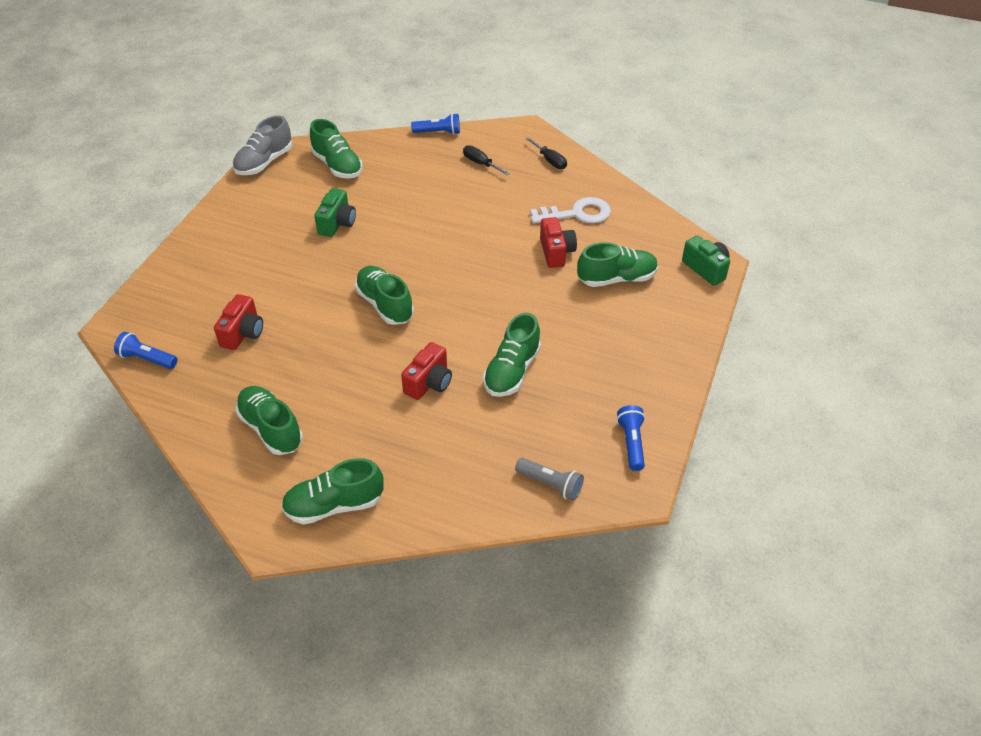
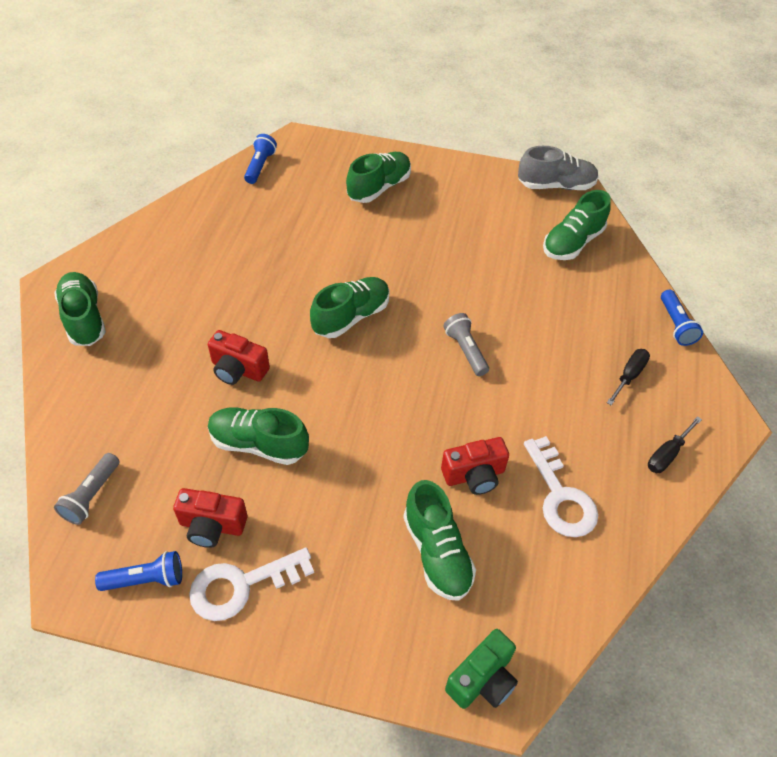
camera: 80 degrees right, 5 degrees up
(243, 333) = (297, 219): red camera -> red camera (212, 526)
(264, 162) = (556, 185): grey shoe -> grey shoe turned 150 degrees clockwise
(271, 429) = (177, 259): green shoe -> green shoe (379, 187)
(337, 223) = (473, 258): green camera -> none
(438, 241) = (465, 350): none -> grey flashlight
(638, 385) = (241, 585): none -> white key

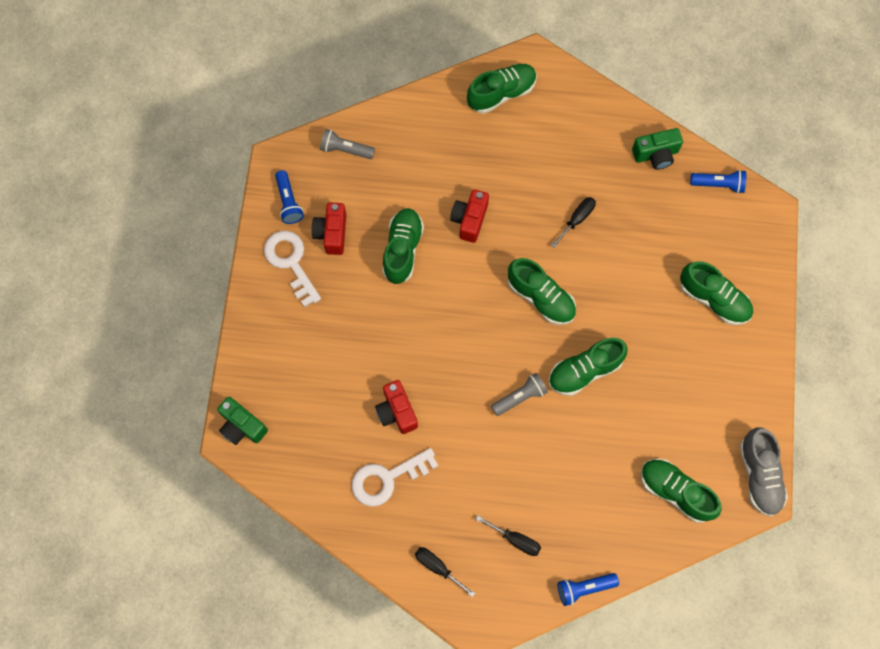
camera: 85 degrees right, 20 degrees up
(212, 204) = (656, 155): none -> green camera
(266, 274) = (577, 219): none -> black screwdriver
(437, 552) = (329, 389): green shoe -> green shoe (584, 371)

